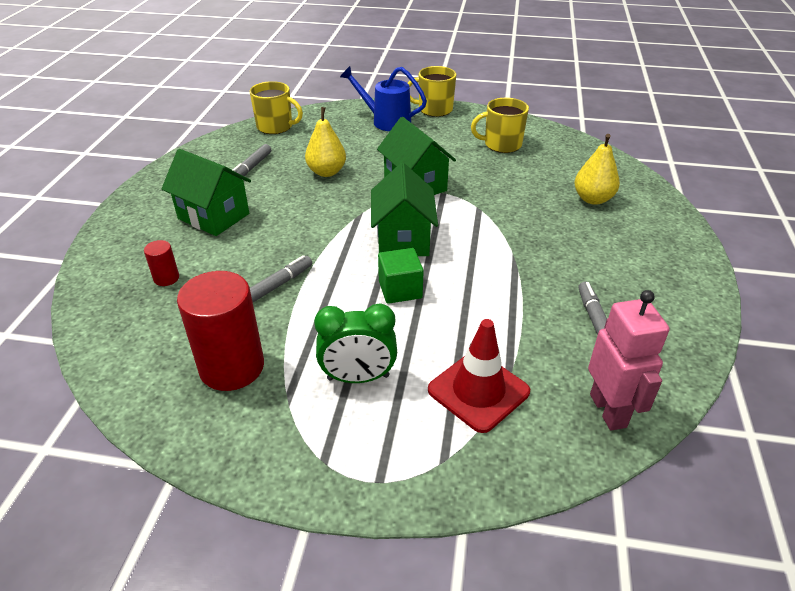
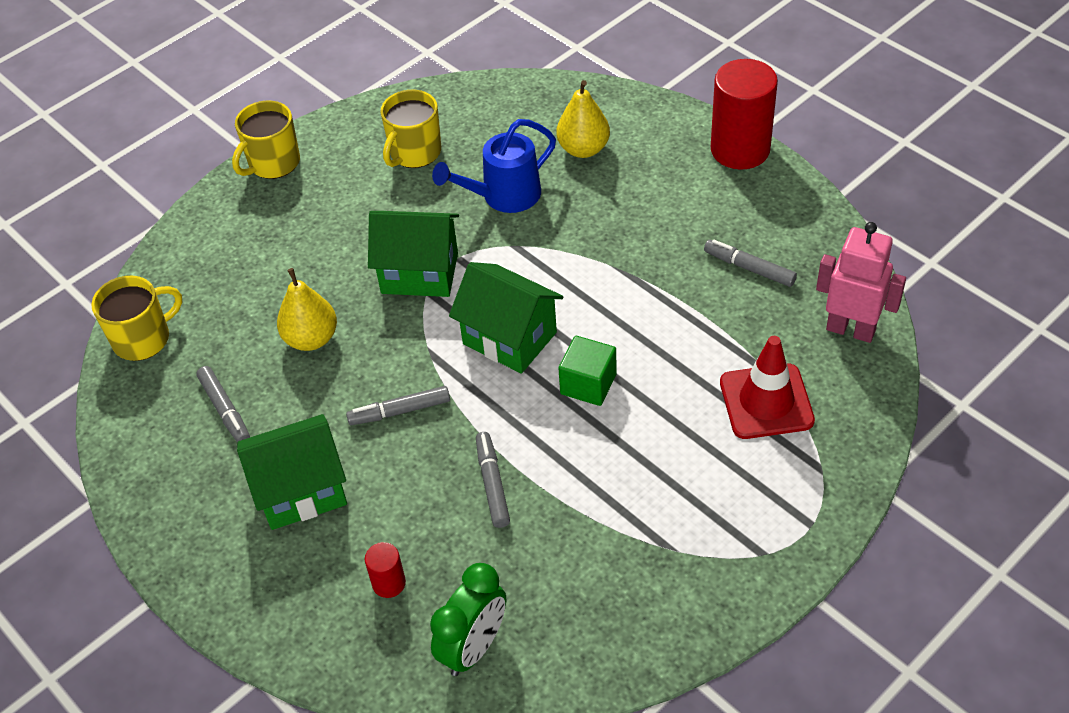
camera: 50 degrees left, 10 degrees up
(232, 367) = (590, 576): red cylinder -> red cylinder (740, 149)
(303, 224) = (399, 411): none -> grey marker
(358, 377) = (683, 480): green clock -> green clock (474, 647)
(385, 121) = (251, 223): blue watering can -> blue watering can (503, 196)

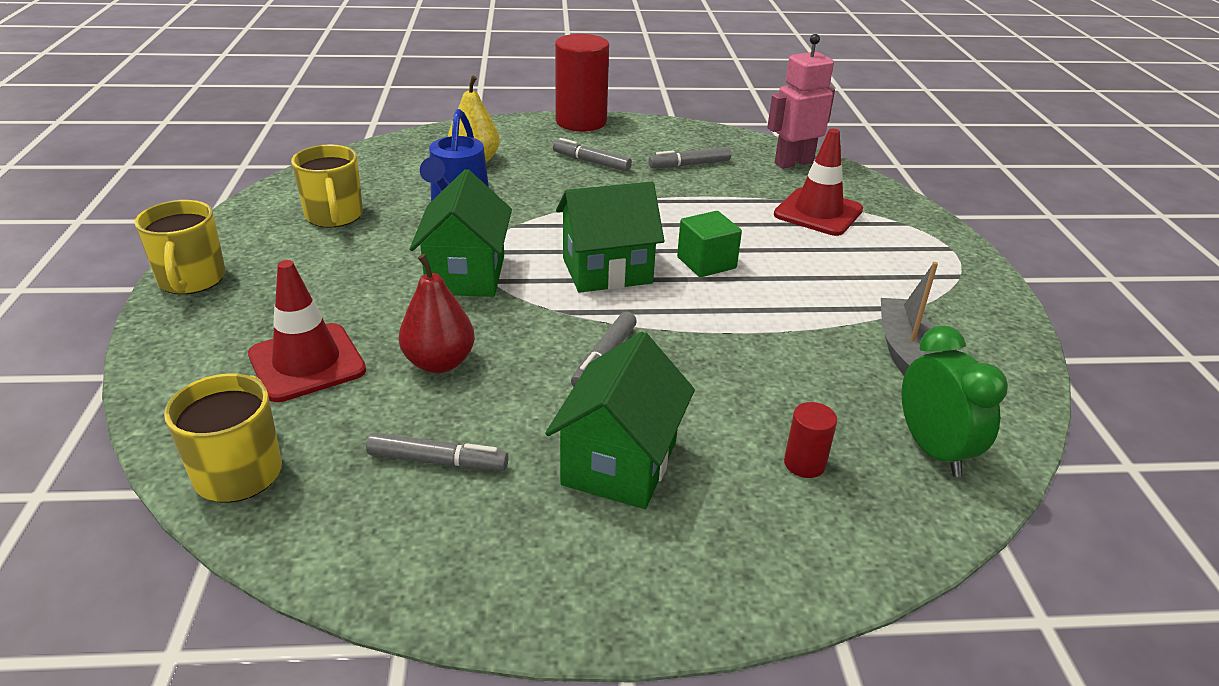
camera: 55 degrees left, 15 degrees down
(251, 283) = (307, 363): none -> red traffic cone
(311, 339) = (439, 362): yellow pear -> red pear
(419, 273) = (466, 275): green house -> green house turned 45 degrees counterclockwise
(492, 484) = (753, 351): grey marker -> grey marker (591, 162)
(591, 571) = (904, 350): none -> grey boat

